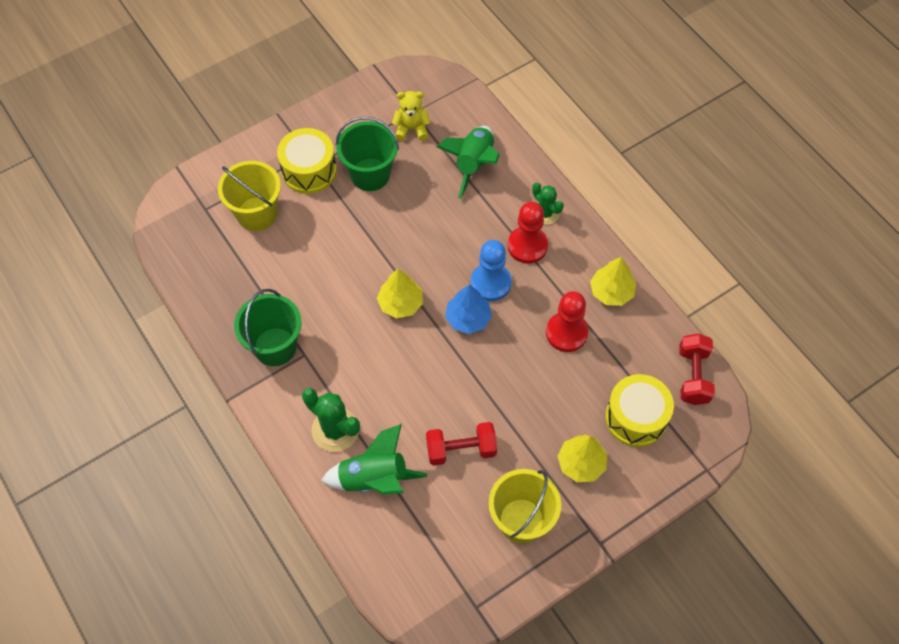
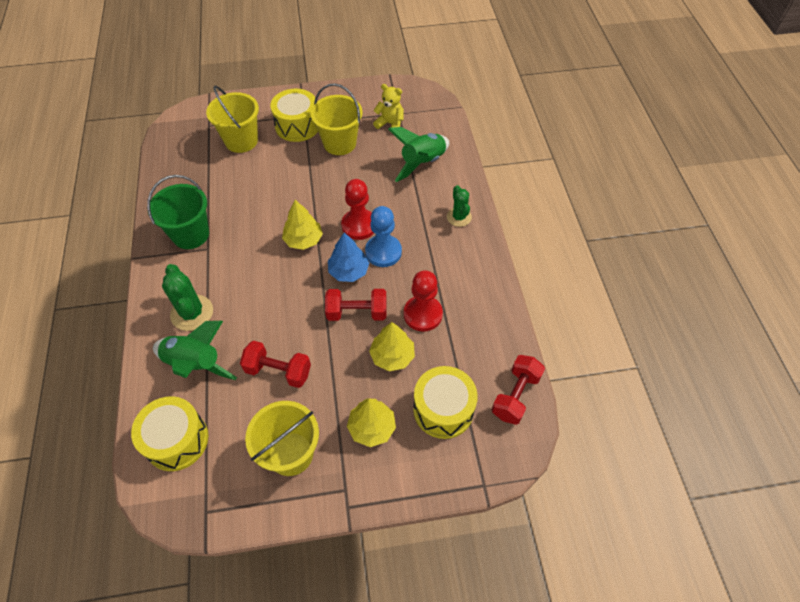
camera: 25 degrees right, 5 degrees down
(370, 174) = (339, 143): green bucket -> yellow bucket
(406, 558) = (177, 440): none -> yellow drum
(502, 358) = (357, 312): none -> red dumbbell
(527, 246) = (430, 235): red pawn -> red pawn (359, 225)
(611, 292) = (480, 297): yellow tree -> yellow tree (392, 356)

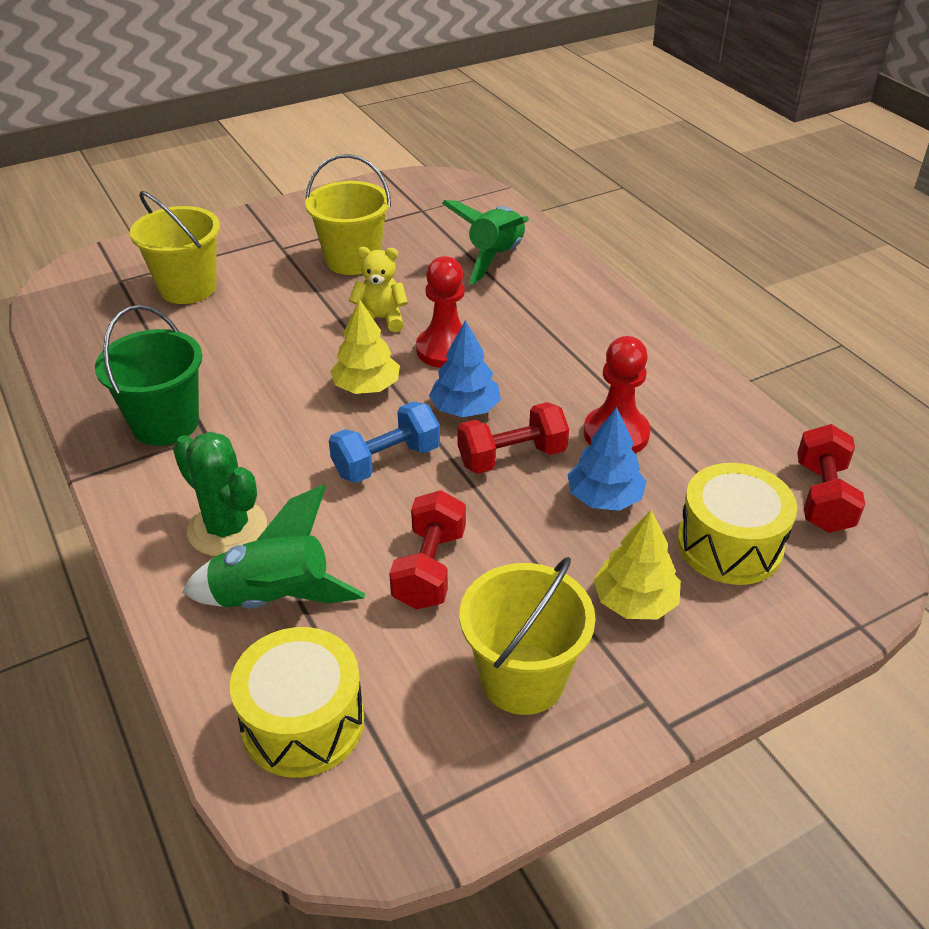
camera: 20 degrees left, 15 degrees down
(278, 371) = (429, 568): red dumbbell -> red dumbbell turned 75 degrees counterclockwise
(290, 294) = (386, 461): none -> blue dumbbell
(297, 126) = (271, 253): yellow drum -> none
(383, 252) = (504, 373): blue pawn -> none
(390, 124) = (417, 224): yellow teddy bear -> yellow teddy bear (380, 319)
(392, 356) = (604, 498): yellow tree -> blue tree
(459, 217) = (591, 307): green cactus -> none

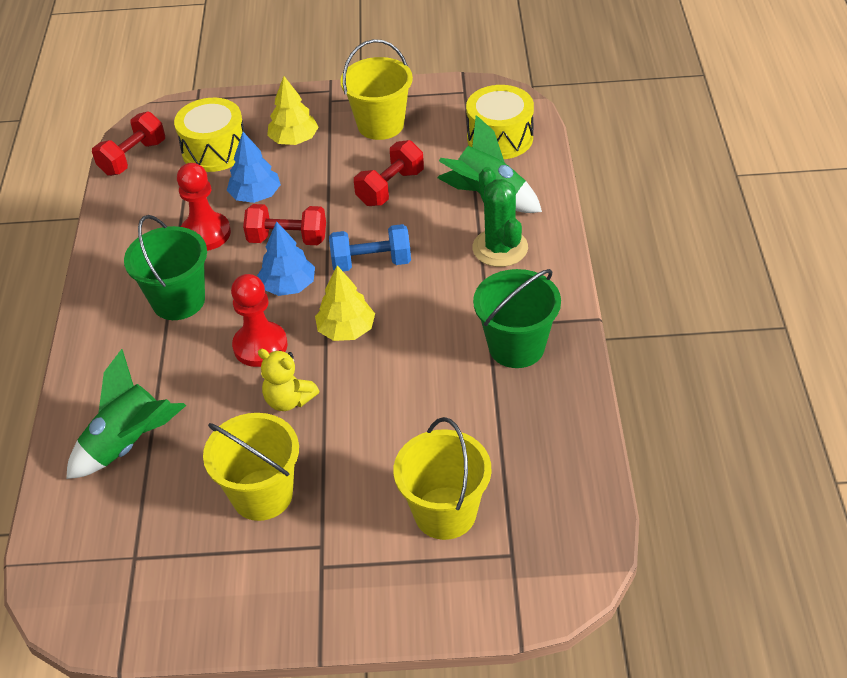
camera: 150 degrees left, 5 degrees up
(570, 362) = (178, 301): none -> green bucket

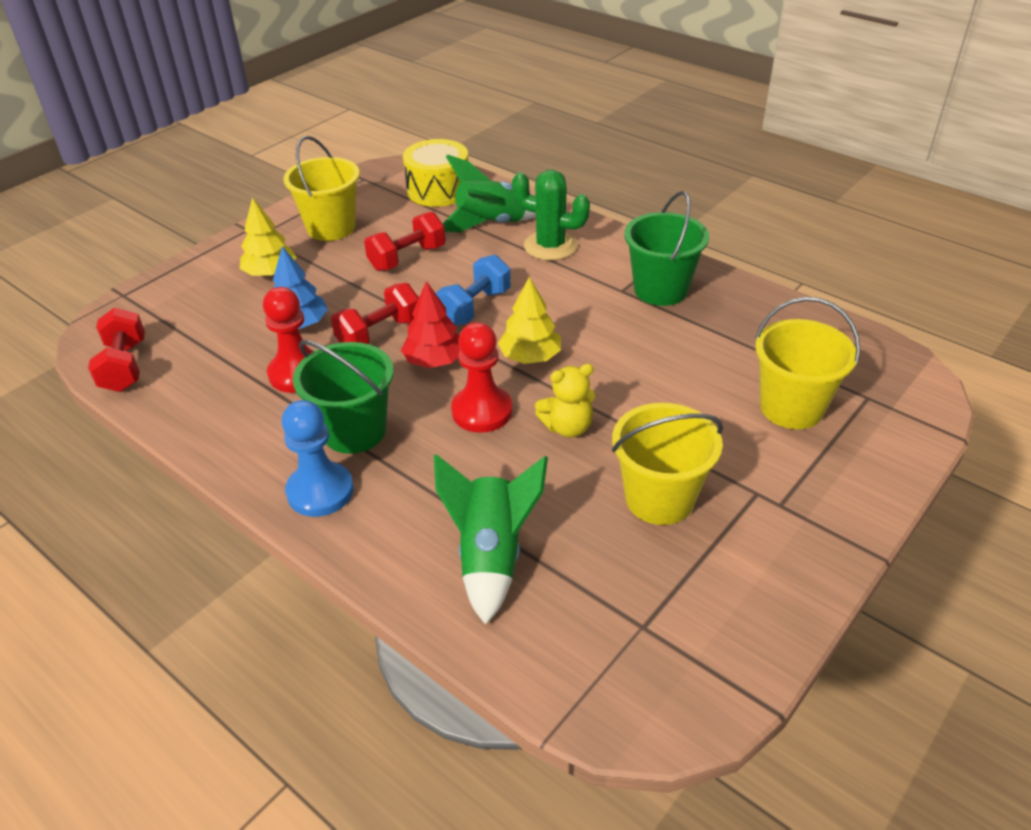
camera: 50 degrees left, 5 degrees down
(111, 326) = (320, 491): none -> blue pawn
(214, 150) = (205, 317): yellow drum -> none
(288, 286) = (435, 360): blue tree -> red tree
(390, 187) = (407, 258): red dumbbell -> red dumbbell turned 60 degrees clockwise

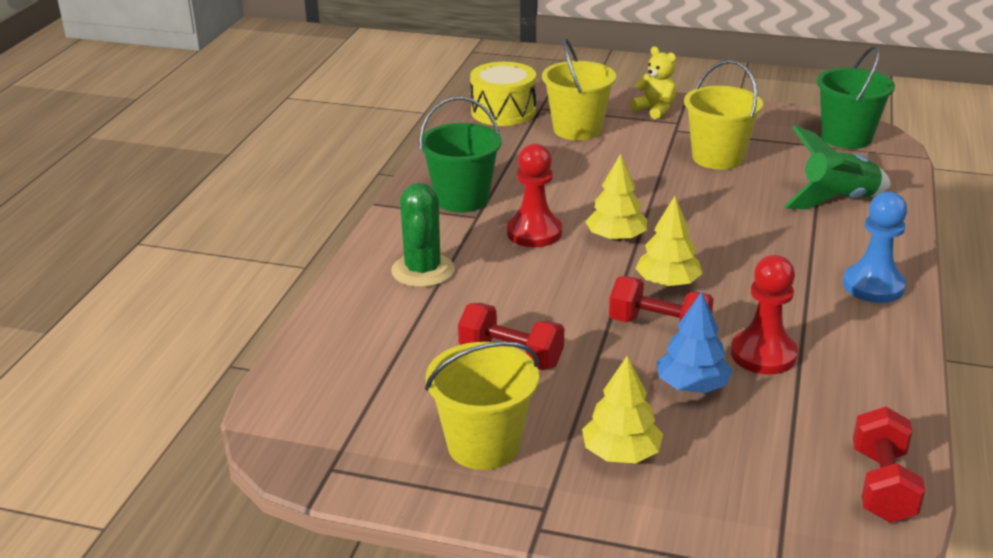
camera: 115 degrees left, 10 degrees down
(124, 366) = (882, 485): red dumbbell -> red dumbbell turned 45 degrees counterclockwise
(354, 431) = (796, 294): green bucket -> green bucket (846, 137)
(435, 360) = (667, 283): red tree -> yellow tree
(438, 190) = (333, 386): yellow drum -> yellow drum (503, 111)
(474, 307) = (568, 285): blue dumbbell -> none
(482, 411) = (707, 242): red pawn -> red pawn (534, 232)
(491, 224) = (400, 320): green rocket -> none
(567, 427) = (685, 202): yellow teddy bear -> yellow teddy bear (655, 110)

